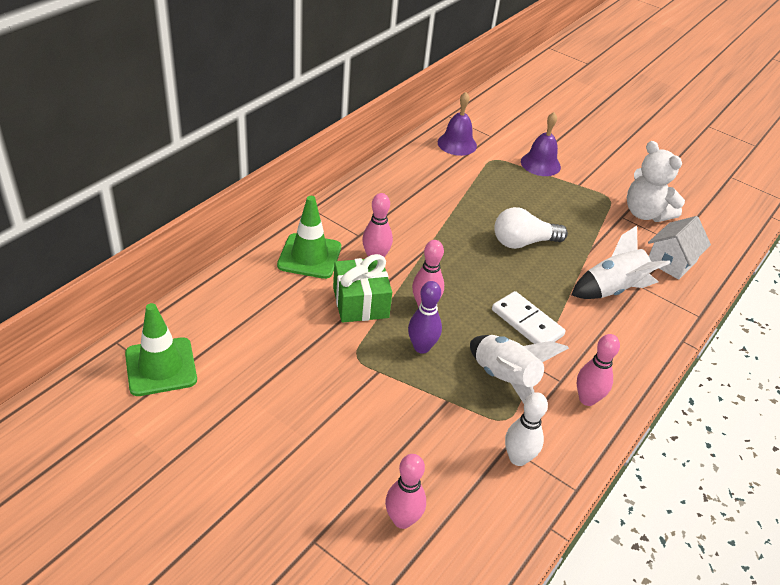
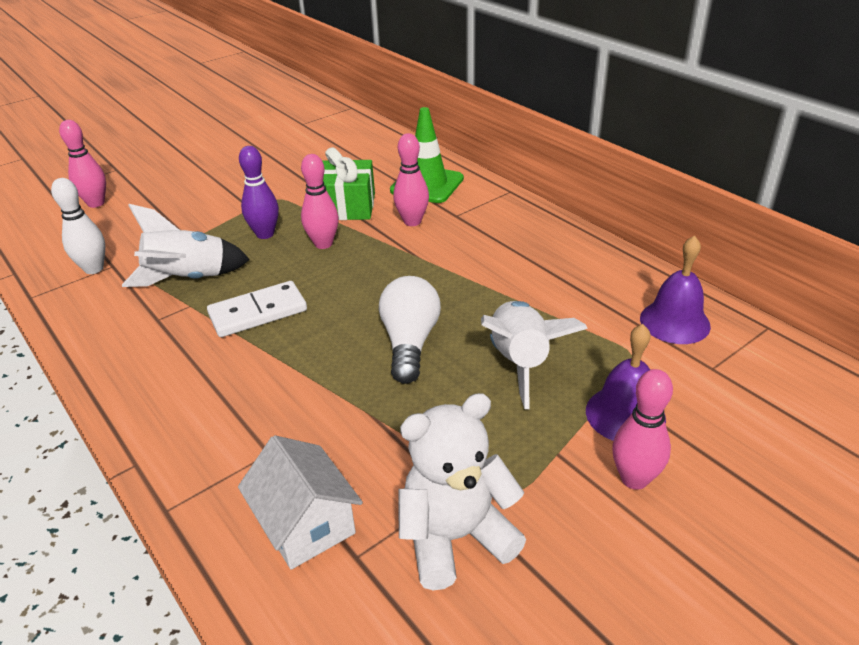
camera: 110 degrees right, 5 degrees down
(161, 367) = (316, 121): green traffic cone -> none
(587, 399) = (118, 333): pink bowling pin -> pink bowling pin (634, 479)
(613, 289) = (275, 414): white rocket -> white rocket (520, 362)

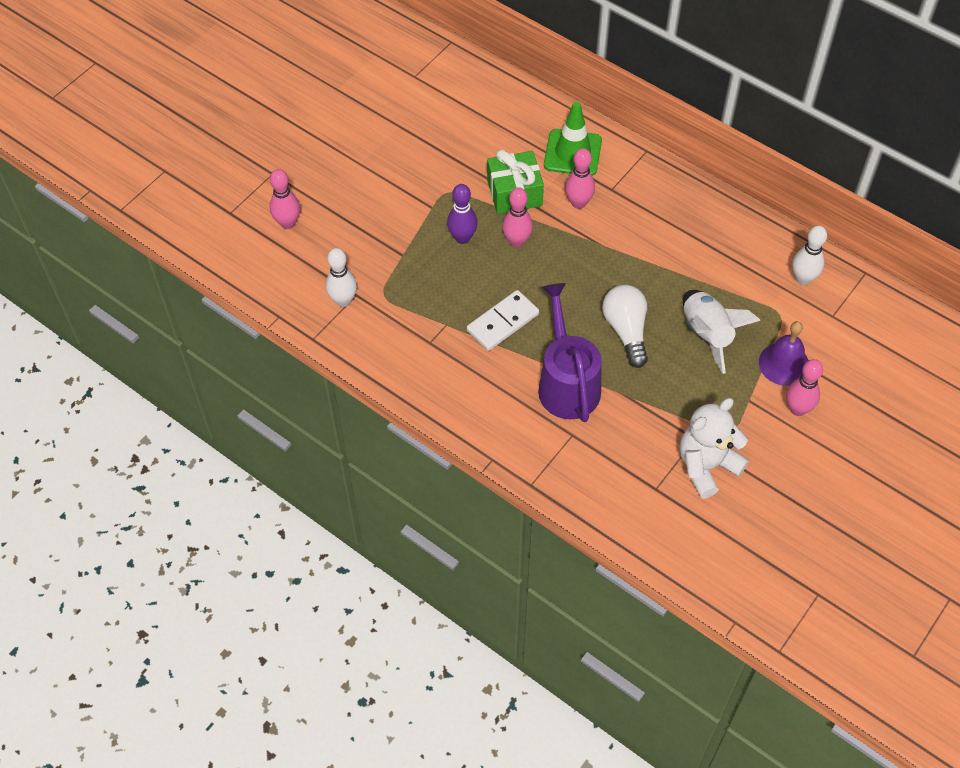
camera: 15 degrees left, 20 degrees up
(188, 279) = (429, 299): white rocket -> none
(298, 388) = (567, 383): none -> purple watering can
(306, 524) = (619, 476): white house -> none
(674, 322) = (803, 279): purple bell -> white bowling pin

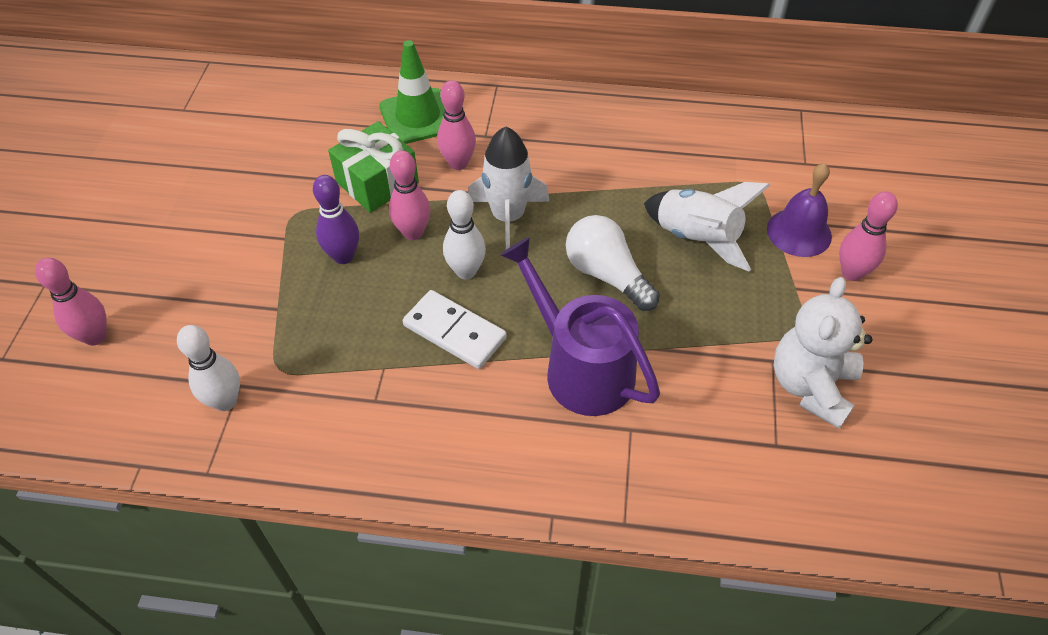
camera: 30 degrees left, 5 degrees down
(502, 322) = (454, 332): white domino -> white domino turned 75 degrees counterclockwise
(587, 259) = (508, 217): none -> white rocket
(803, 279) = (748, 140): white bowling pin -> white bowling pin (466, 271)

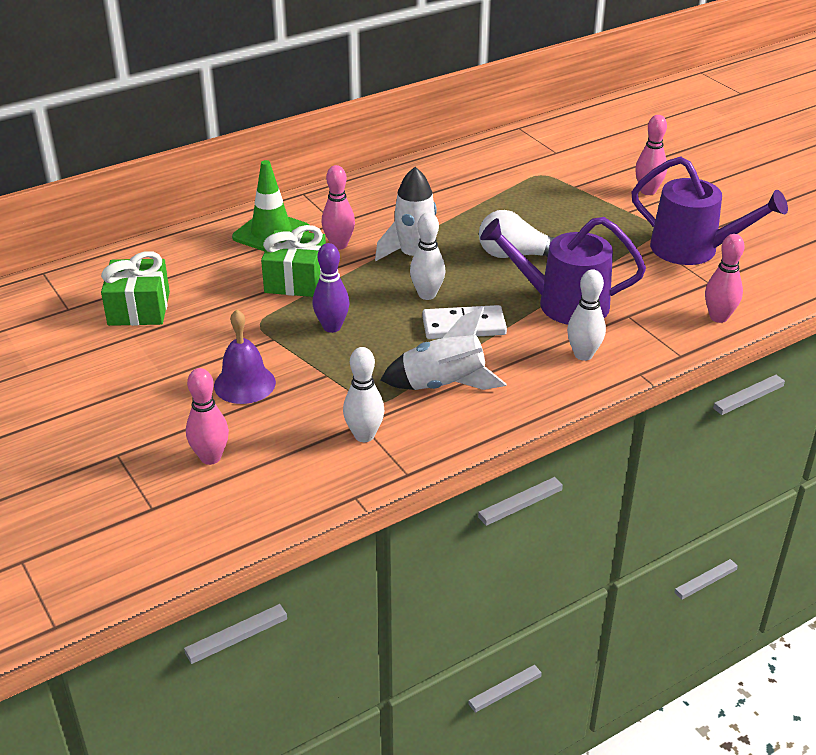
camera: 40 degrees left, 15 degrees down
(228, 140) = (139, 308): none -> green gift
(413, 232) = (362, 293): pink bowling pin -> pink bowling pin (718, 317)
(524, 448) = (583, 355): none -> white bowling pin
(697, 238) = (544, 214): white rocket -> white rocket (443, 385)
(799, 232) = (596, 186): purple bell -> purple bell (244, 384)
(811, 386) = (692, 249): white teddy bear -> purple watering can

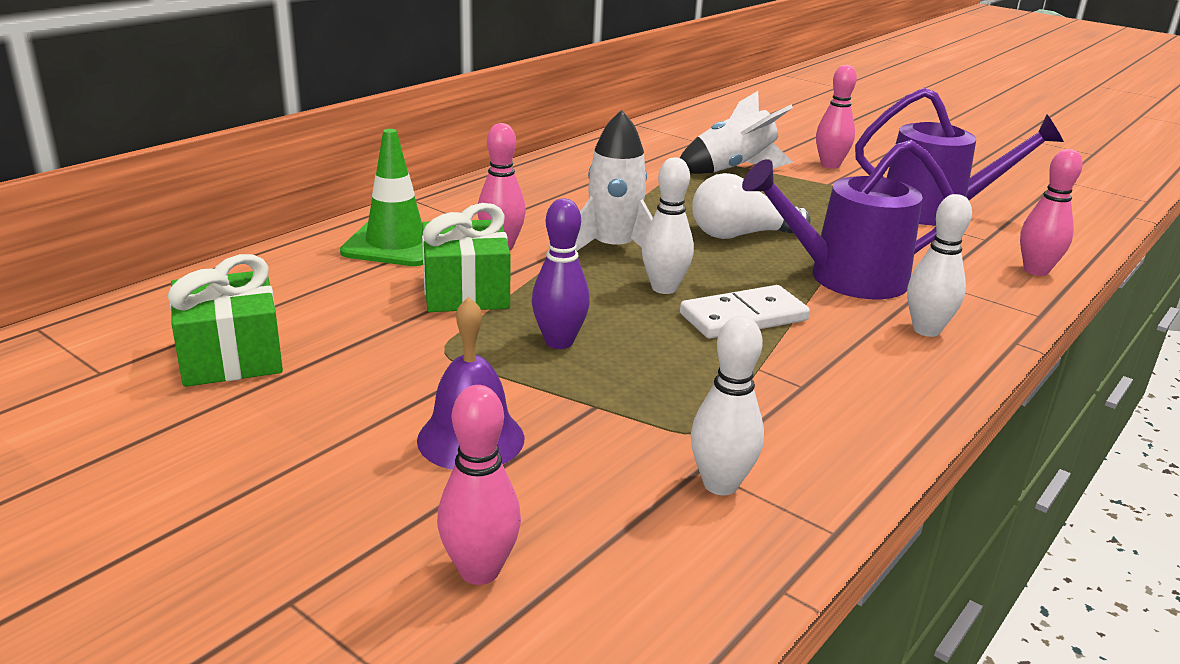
camera: 20 degrees left, 10 degrees down
(443, 385) = (779, 393): white rocket -> white rocket (733, 170)

